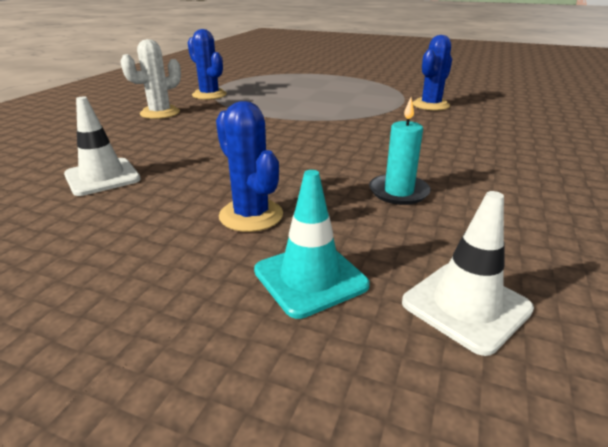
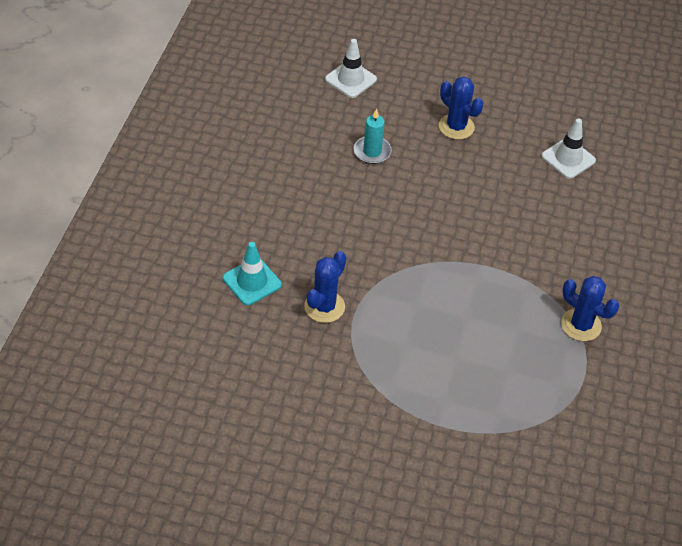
camera: 170 degrees right, 20 degrees up
(160, 113) = (602, 268): white cactus -> none
(310, 278) = (415, 89): turquoise traffic cone -> turquoise traffic cone (252, 281)

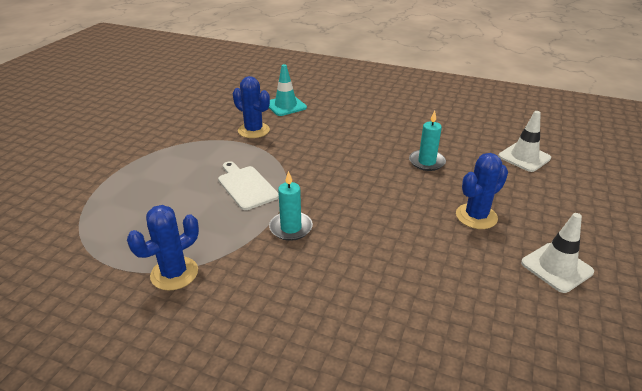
camera: 100 degrees right, 15 degrees down
(444, 295) = (246, 186): none -> white cutting board
(502, 252) = (291, 228): none -> turquoise candle
(568, 158) = (442, 307): white traffic cone -> white traffic cone (556, 267)

